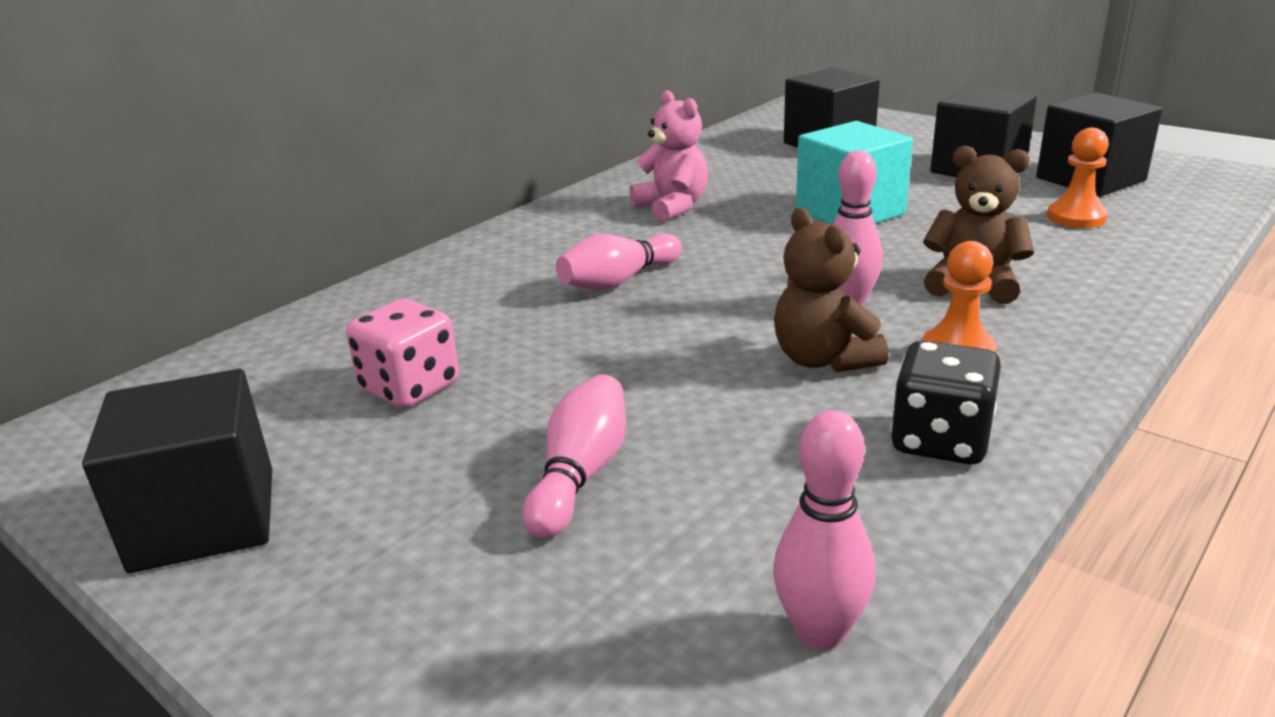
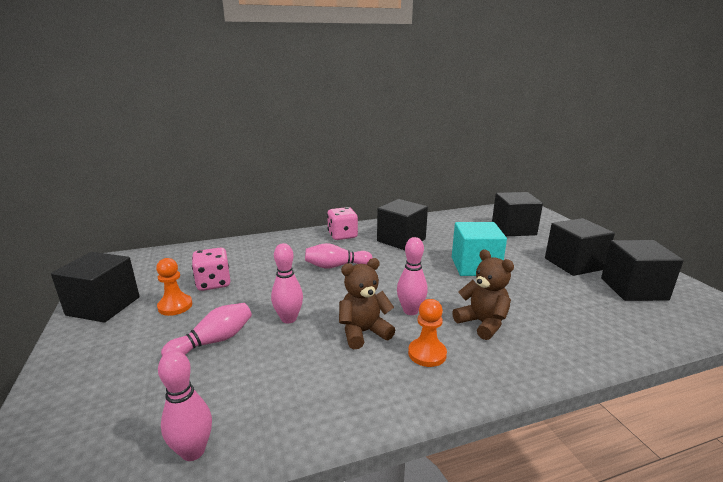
camera: 30 degrees right, 5 degrees down
(550, 229) = (342, 235): none -> pink dice
(665, 388) = (289, 319): none -> pink bowling pin
(672, 207) = (401, 240): pink teddy bear -> black cube
(823, 359) = (363, 332): brown teddy bear -> brown teddy bear turned 60 degrees clockwise
(940, 440) = (357, 393): black dice -> none
(1076, 217) = (592, 307): orange pawn -> orange pawn (175, 306)

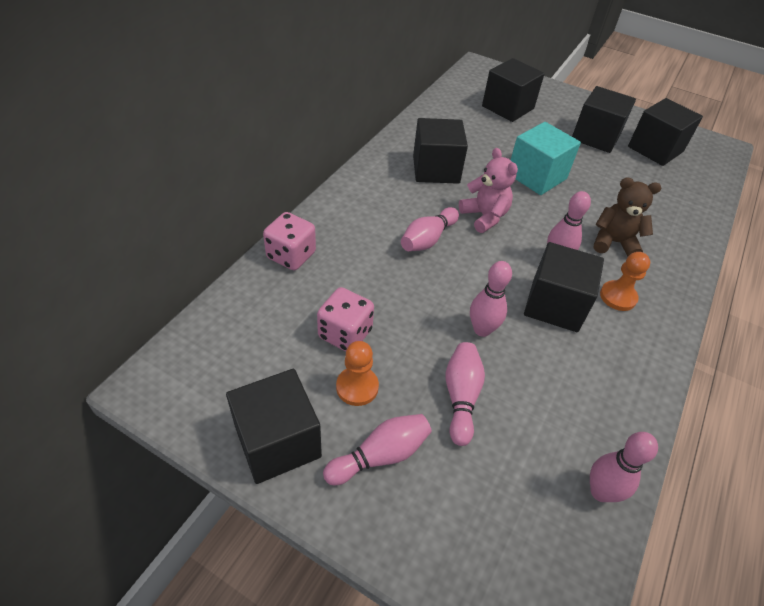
camera: 45 degrees left, 25 degrees up
(126, 339) = (380, 455): none -> pink bowling pin
(342, 235) = (371, 190): pink dice -> pink dice (291, 255)
(363, 332) = (555, 305): brown teddy bear -> black cube
(395, 270) = (484, 216): none -> pink teddy bear

